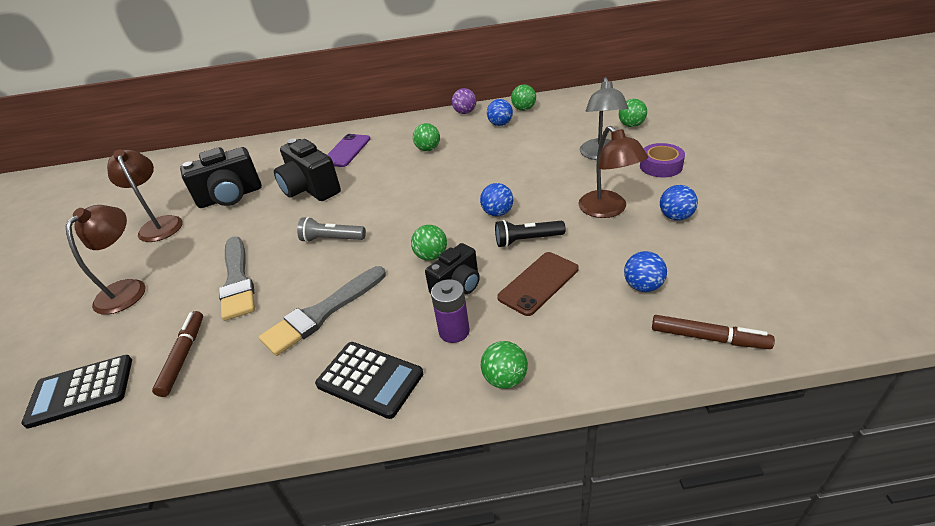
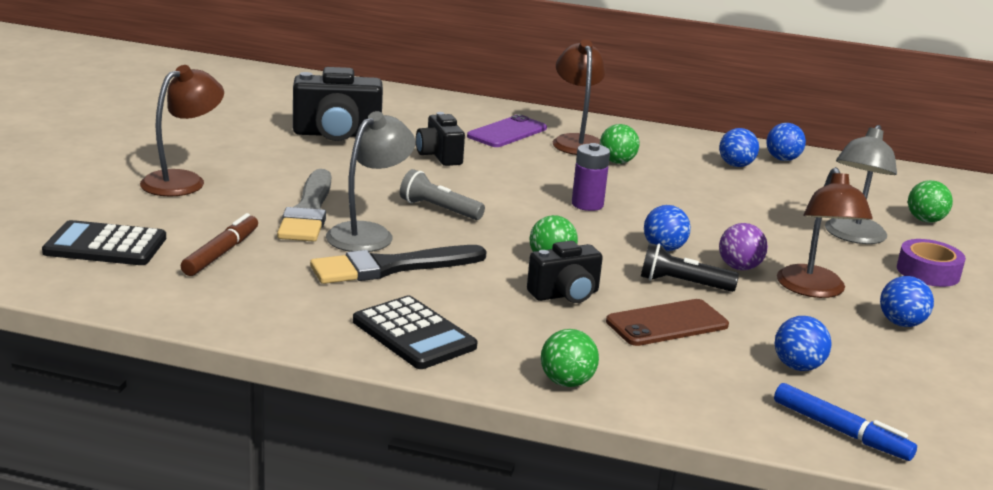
camera: 15 degrees right, 15 degrees down
(160, 224) = (242, 135): brown lamp -> brown lamp (576, 141)
(291, 285) = (368, 233): none -> grey lamp
(310, 189) = (439, 156): black camera -> black camera, size x0.63
(322, 312) = (391, 267): grey brush -> black brush
(454, 331) = (534, 329): purple battery -> purple battery (587, 204)
(465, 112) = (695, 139): purple ball -> purple ball (739, 267)
(524, 109) = (782, 159): green ball -> blue ball
(708, 338) = (840, 431): brown marker -> blue marker

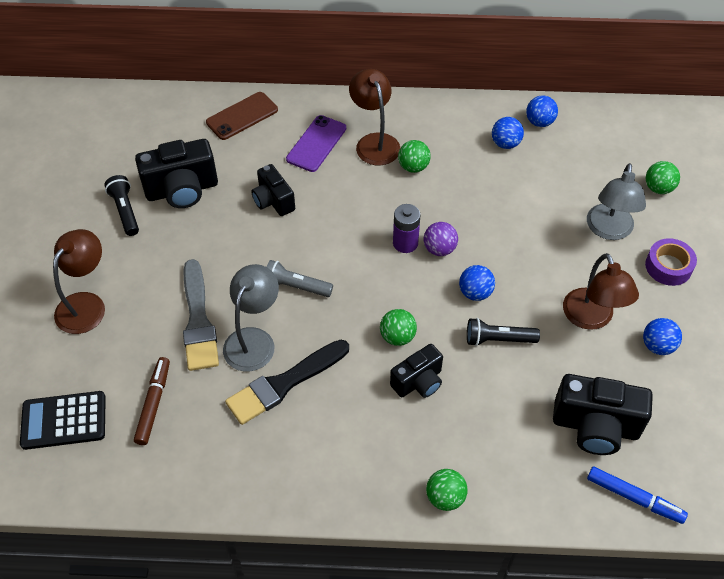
camera: 10 degrees left, 30 degrees up
(265, 136) = (125, 211): none -> black flashlight
(414, 334) = (326, 470): black calculator -> none
(667, 323) = (497, 398): brown phone -> brown phone (242, 116)
(739, 267) = (534, 303): purple ball -> purple ball (439, 249)
(797, 367) = (595, 426): blue ball -> black camera

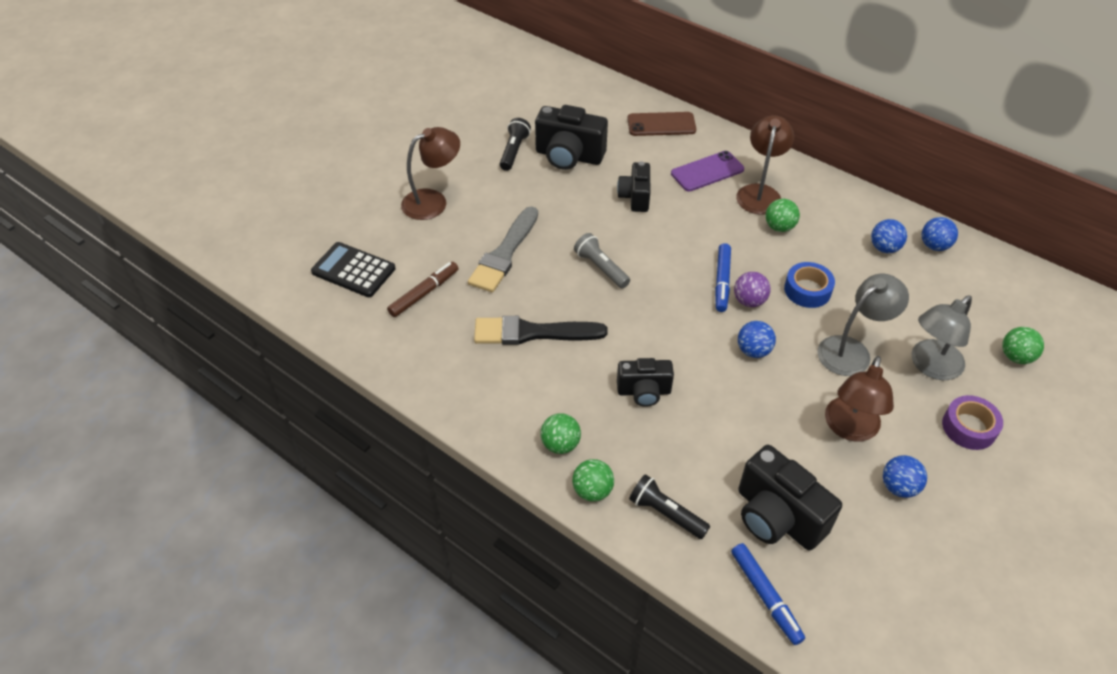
camera: 35 degrees right, 5 degrees down
(253, 340) = (535, 289): grey lamp -> grey lamp (852, 350)
(397, 337) = (654, 348): green ball -> green ball (560, 444)
(405, 243) = (722, 281): purple battery -> blue marker
(476, 214) = (807, 290): none -> blue tape
(498, 339) = (743, 398): black flashlight -> black flashlight (666, 513)

